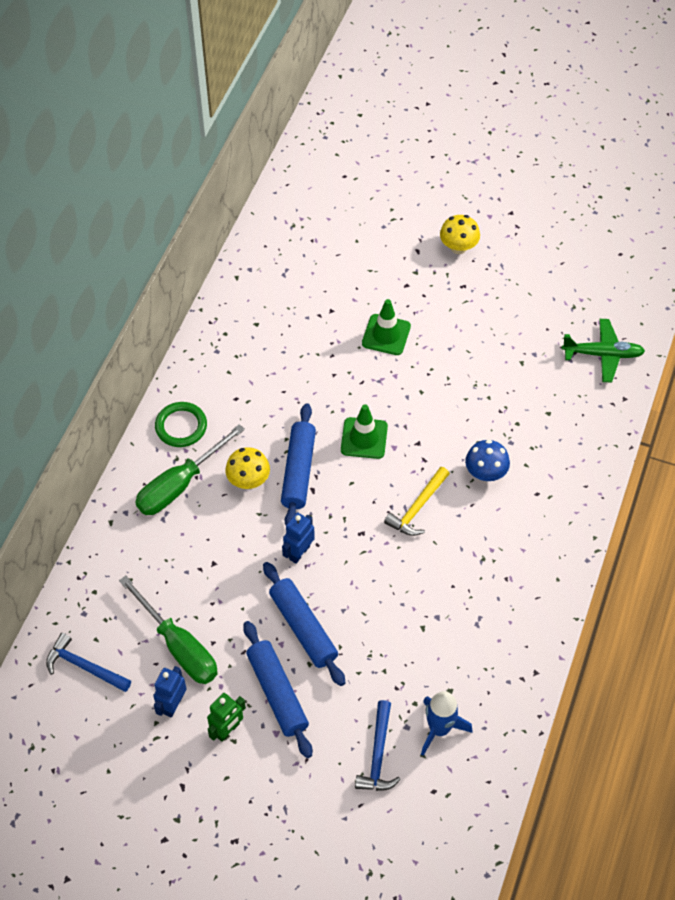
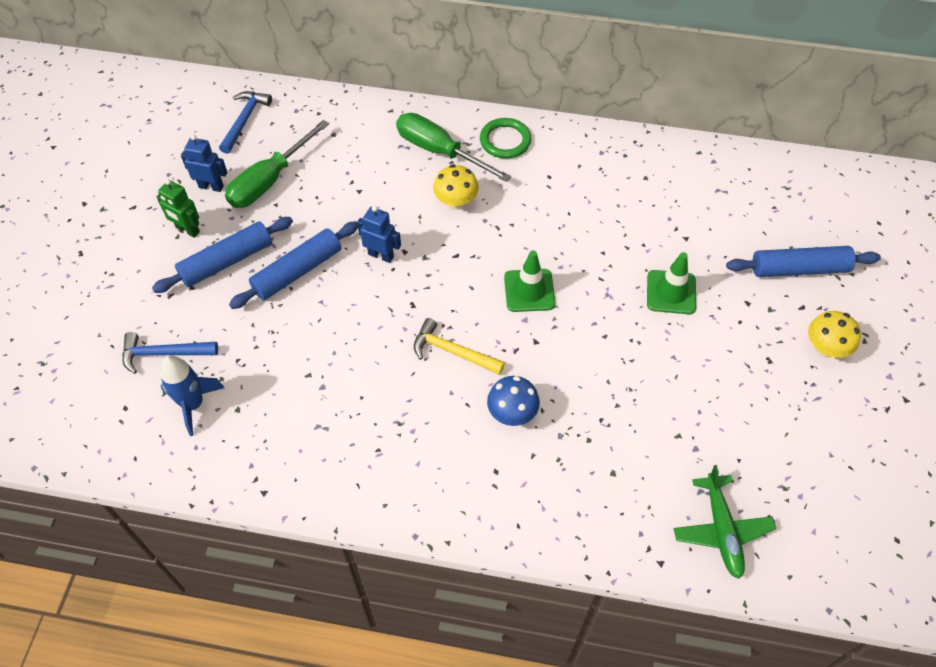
camera: 80 degrees right, 0 degrees up
(298, 471) = (475, 240): blue rolling pin -> blue rolling pin (799, 268)

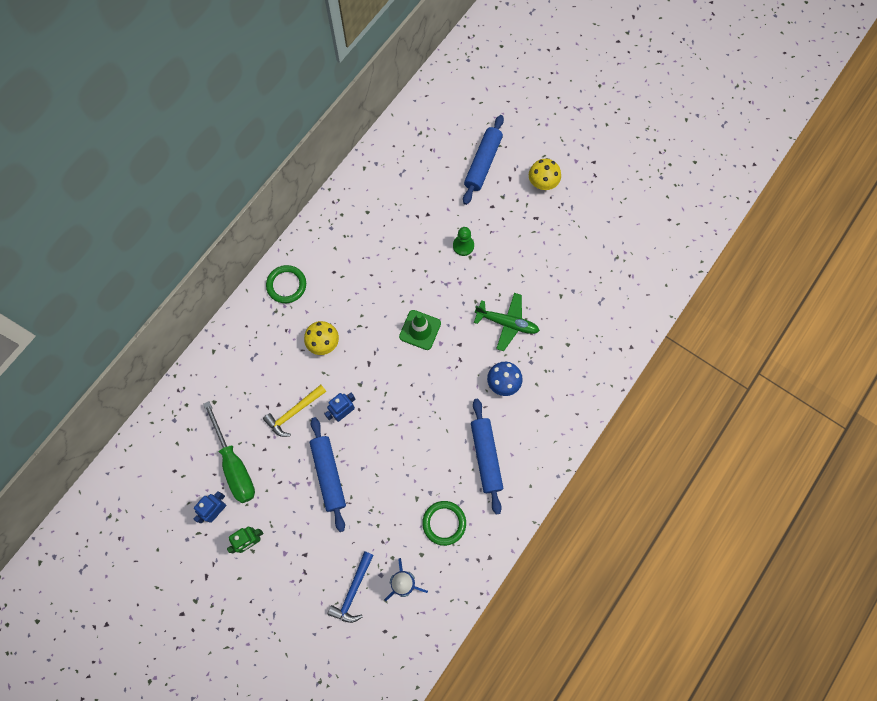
camera: 65 degrees left, 15 degrees up
(227, 262) = (295, 522): blue rolling pin -> blue rolling pin (486, 457)
(245, 120) = (163, 463): blue hammer -> none
(289, 419) = (444, 523): none -> green ring
(439, 151) = (272, 333): green screwdriver -> none
(452, 351) = (442, 398): yellow hammer -> yellow hammer (294, 412)
(671, 292) = (463, 246): green traffic cone -> green pawn
(721, 530) = (626, 304): green plane -> green plane (507, 323)

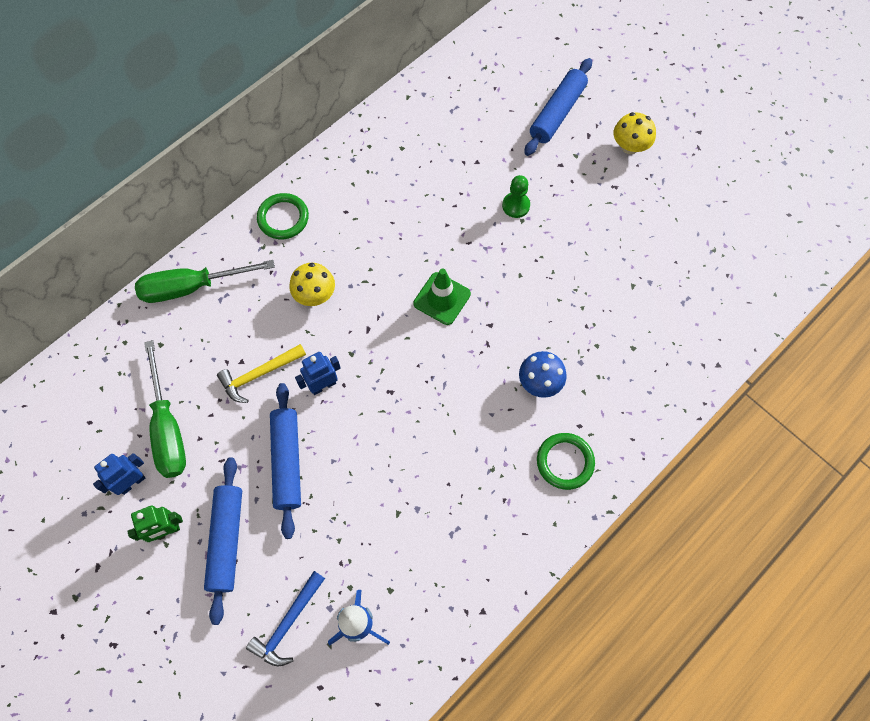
camera: 10 degrees right, 5 degrees down
(228, 352) = (192, 287): none -> green screwdriver
(444, 523) = (428, 553): green ring -> green ring (565, 462)
(486, 457) = (501, 474): blue rolling pin -> blue rolling pin (227, 540)
(507, 323) = (557, 308): green plane -> none

